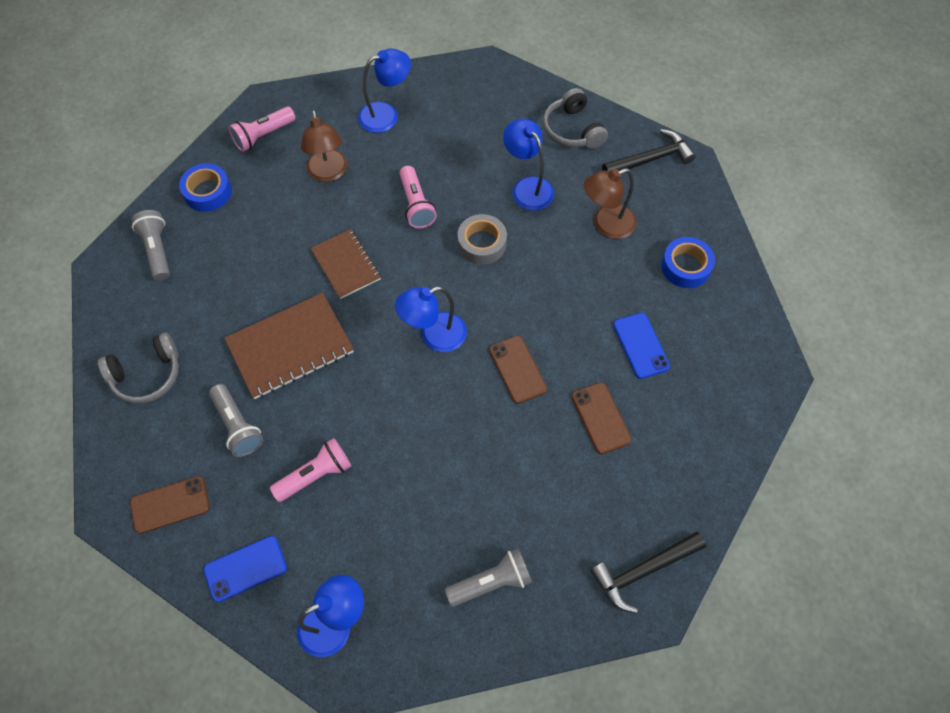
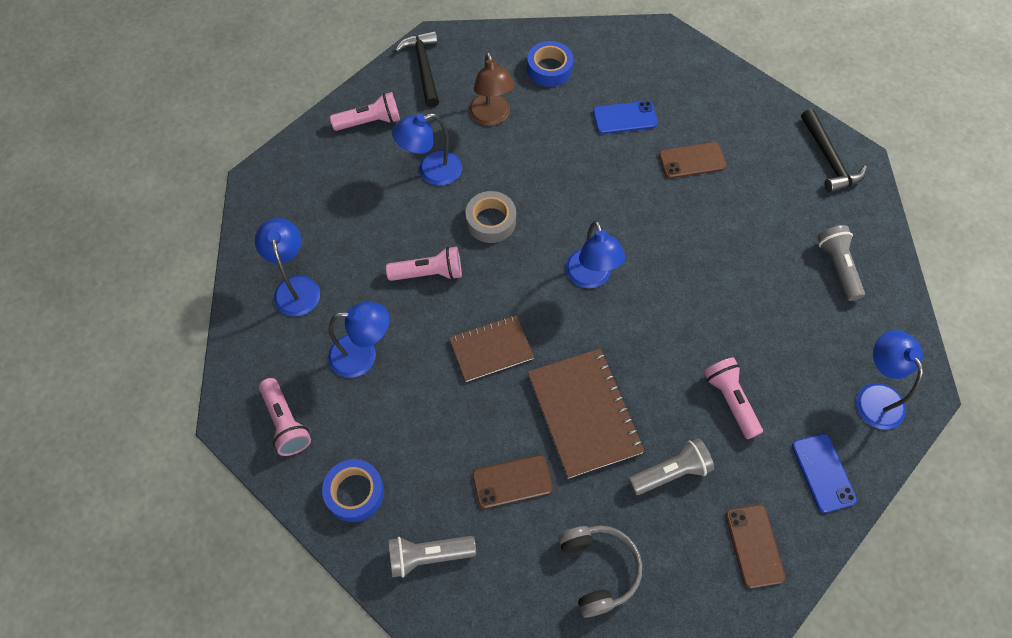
camera: 80 degrees left, 0 degrees up
(328, 173) = (363, 355): brown lamp -> blue lamp
(517, 369) = (636, 214): brown phone -> brown phone (512, 481)
(572, 130) = (370, 122): grey headphones -> pink flashlight

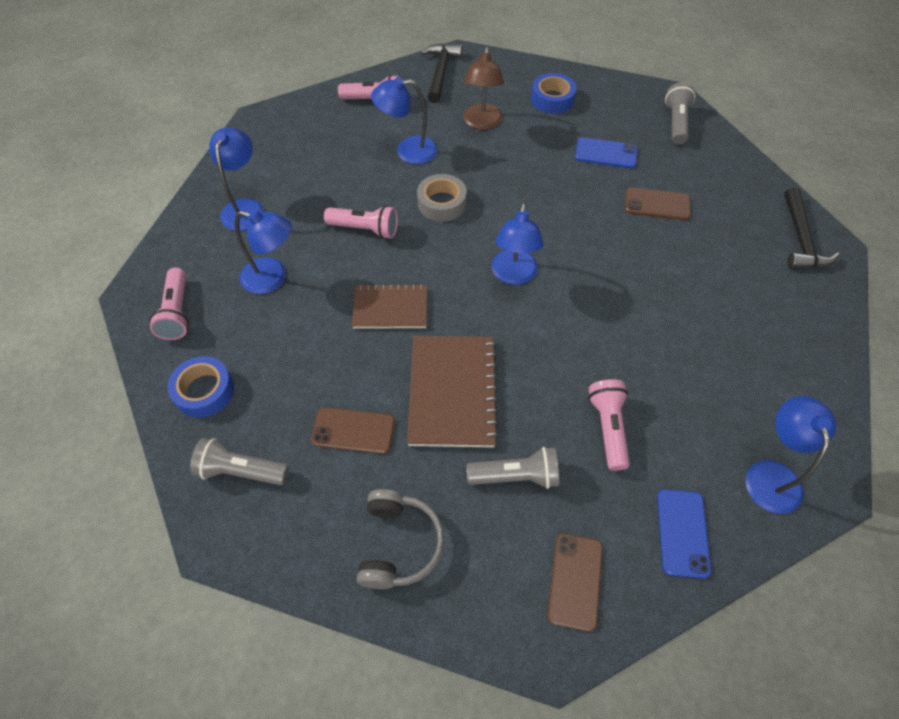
camera: 20 degrees right, 5 degrees down
(837, 267) = (774, 338): grey flashlight -> grey flashlight (676, 122)

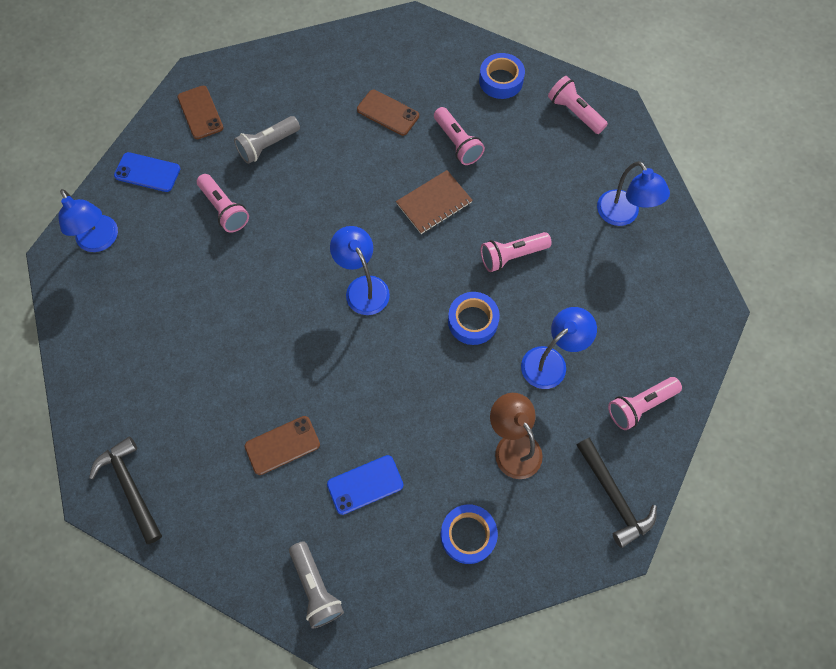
camera: 145 degrees right, 10 degrees up
(241, 471) = (433, 56): grey flashlight -> none
(273, 278) = (538, 174): blue lamp -> none
(315, 351) = (457, 143): none -> pink flashlight
(353, 430) = (388, 113): brown phone -> brown phone turned 60 degrees clockwise
(399, 544) = (311, 74): grey headphones -> none
(442, 203) = (472, 321): grey tape -> blue tape
(452, 392) = (344, 172): brown notebook -> none
(682, 532) = (147, 172): blue phone -> blue phone turned 45 degrees counterclockwise

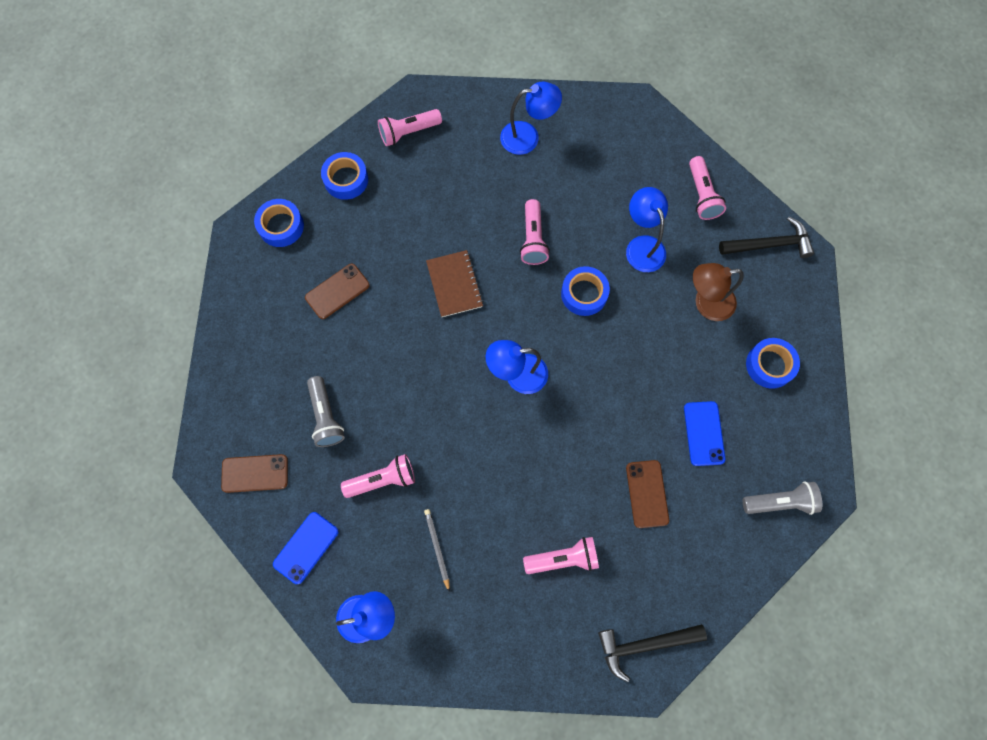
camera: 70 degrees left, 5 degrees up
(175, 274) = (437, 548): none -> grey pencil
(432, 49) = (281, 226): none -> blue tape
(457, 143) = (398, 242): pink flashlight -> pink flashlight (563, 558)

